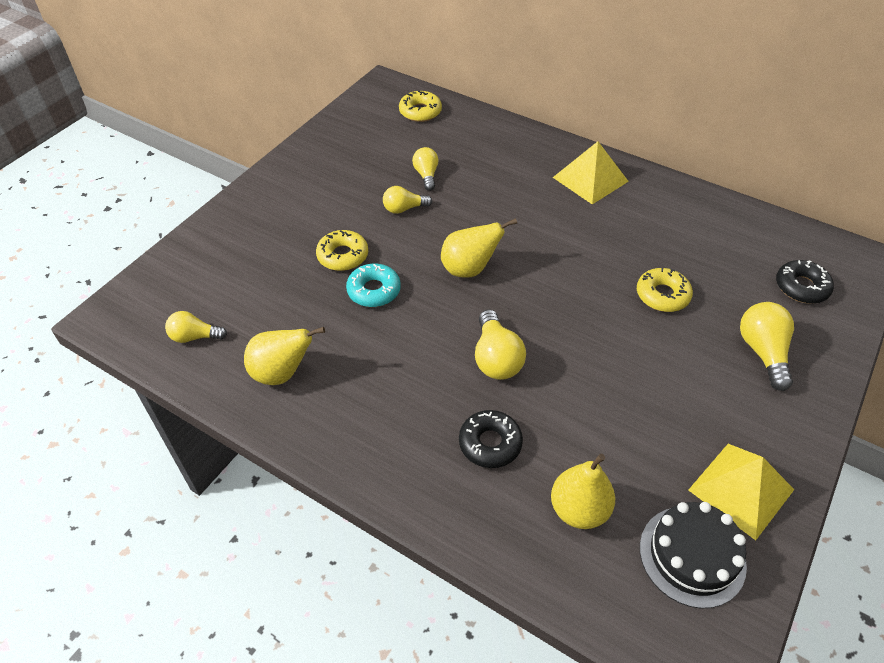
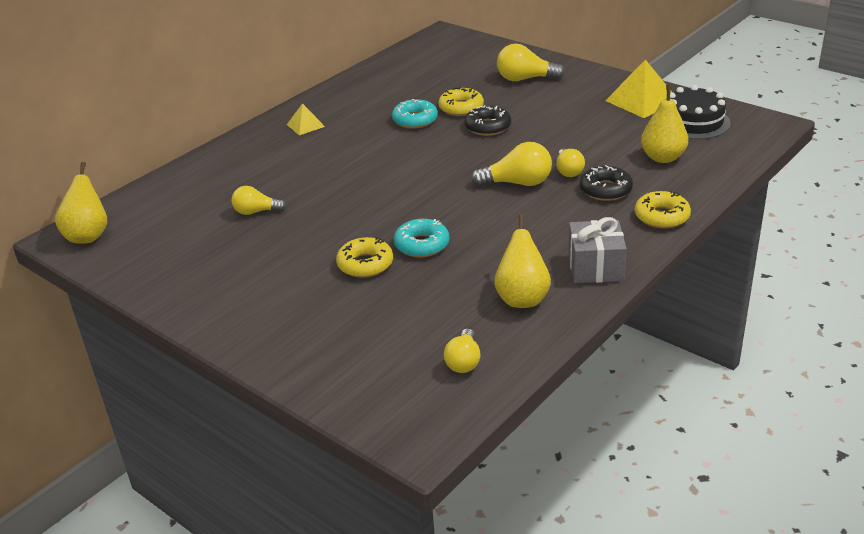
camera: 80 degrees left, 15 degrees down
(331, 434) = (595, 267): none -> grey gift
(404, 209) = (305, 226): yellow light bulb -> yellow light bulb (568, 171)
(420, 112) = (138, 213): yellow donut -> yellow donut (661, 216)
(469, 269) = (406, 191): yellow pear -> yellow pear (88, 236)
(590, 179) = (305, 125): yellow pyramid -> yellow pyramid, size x0.55
(622, 259) = (415, 120): none -> turquoise donut
(801, 287) = (465, 58): black donut -> black donut (488, 127)

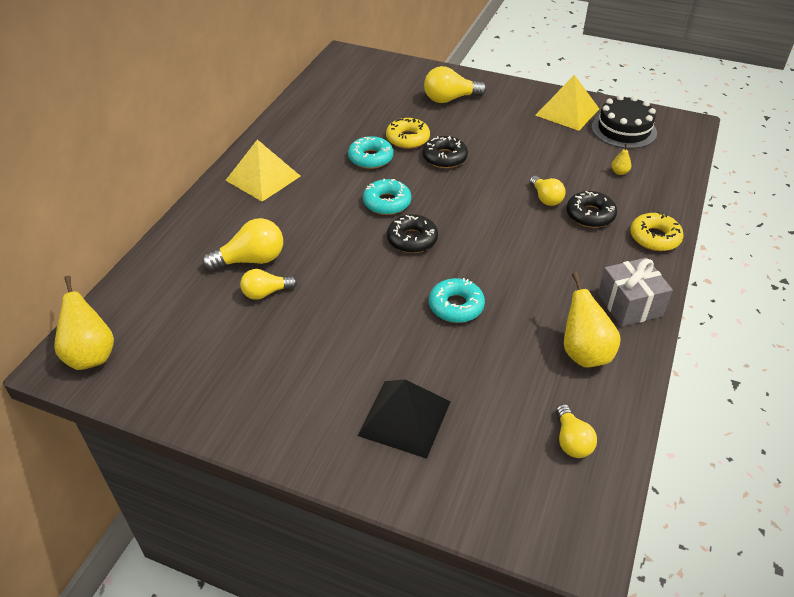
camera: 20 degrees left, 10 degrees up
(305, 125) = (263, 178): yellow pyramid -> yellow pyramid, size x1.81
(321, 319) = (405, 418): none -> black pyramid
(365, 264) = (413, 340): yellow donut -> none
(408, 157) = (387, 203): none -> turquoise donut
(413, 188) = (412, 239): none -> black donut
(517, 183) = (507, 219): yellow light bulb -> yellow light bulb (251, 260)
(663, 158) = (619, 172): yellow pear -> yellow pear, size x0.45

